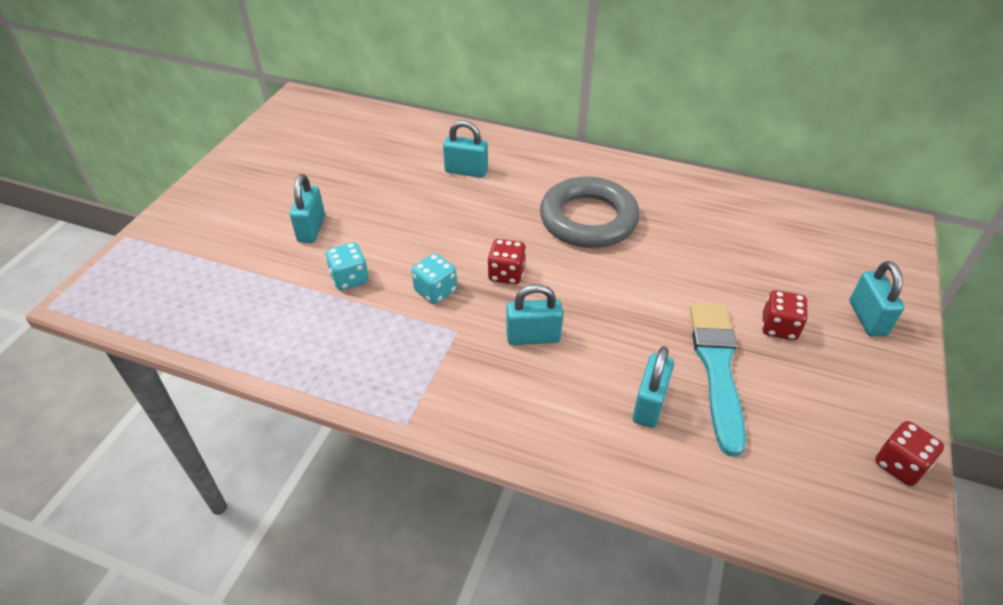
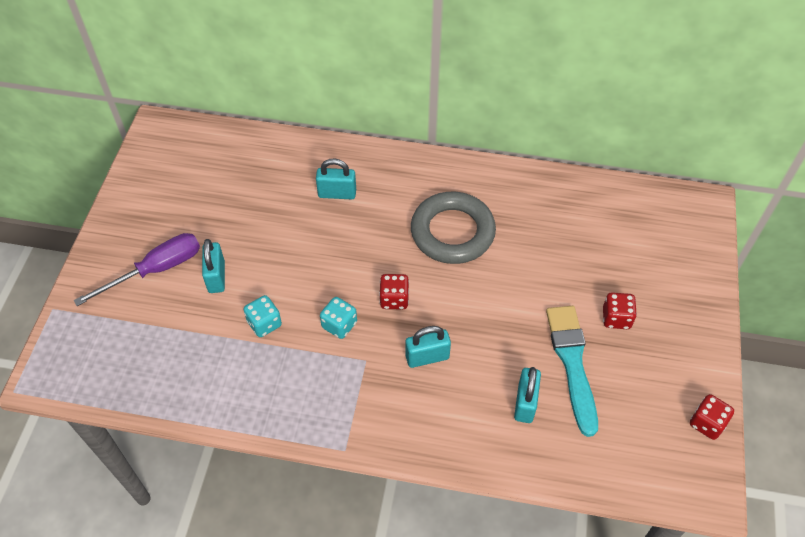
camera: 10 degrees left, 10 degrees up
(248, 215) = (156, 270): none -> purple screwdriver
(867, 318) = (682, 299): turquoise padlock -> none

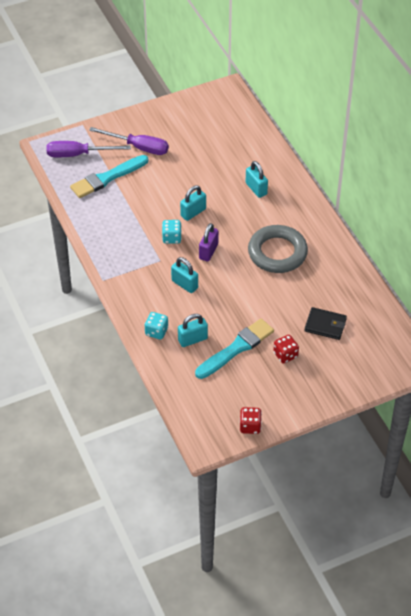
camera: 55 degrees right, 5 degrees down
(99, 345) = (78, 154): none -> purple screwdriver
(173, 336) = (107, 178): none -> turquoise brush
(216, 277) = (156, 172): turquoise padlock -> turquoise padlock (193, 212)
(264, 323) = (145, 208): turquoise dice -> turquoise dice (156, 331)
(394, 299) = (208, 251): red dice -> purple padlock
(596, 252) = (325, 325): none -> black wallet

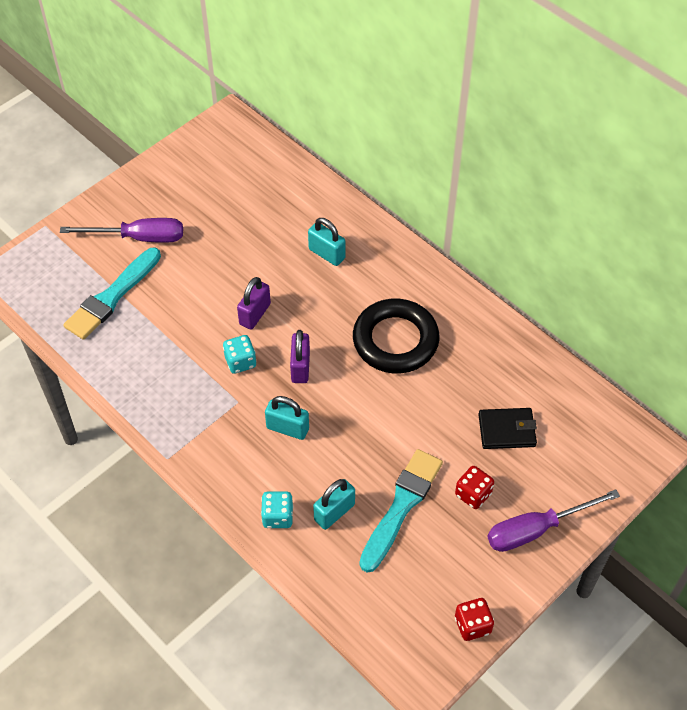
camera: 20 degrees left, 5 degrees up
(78, 154) = (56, 272): purple screwdriver -> purple screwdriver (536, 529)
(193, 212) = (255, 314): turquoise padlock -> purple padlock
(277, 253) = (395, 340): grey ring -> black ring

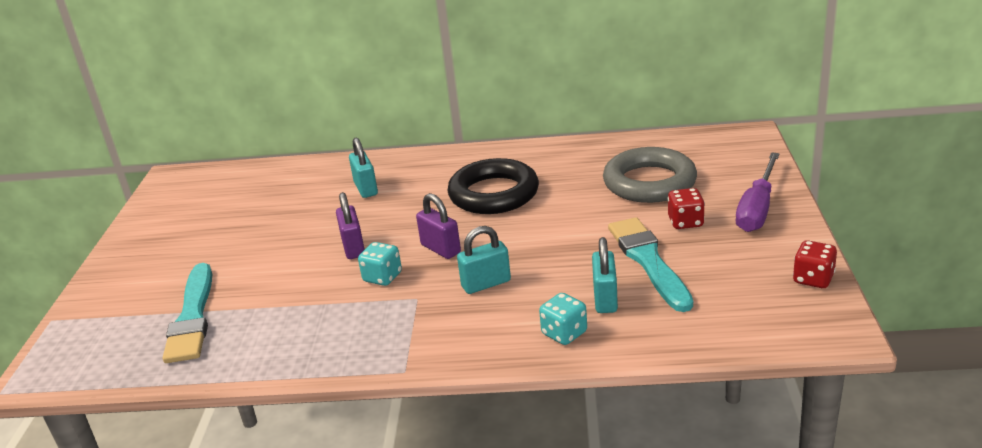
camera: 40 degrees left, 25 degrees down
(138, 237) = (171, 272): purple screwdriver -> none
(327, 254) = (366, 188): turquoise padlock -> turquoise padlock turned 75 degrees clockwise
(506, 430) = (649, 182): black wallet -> grey ring

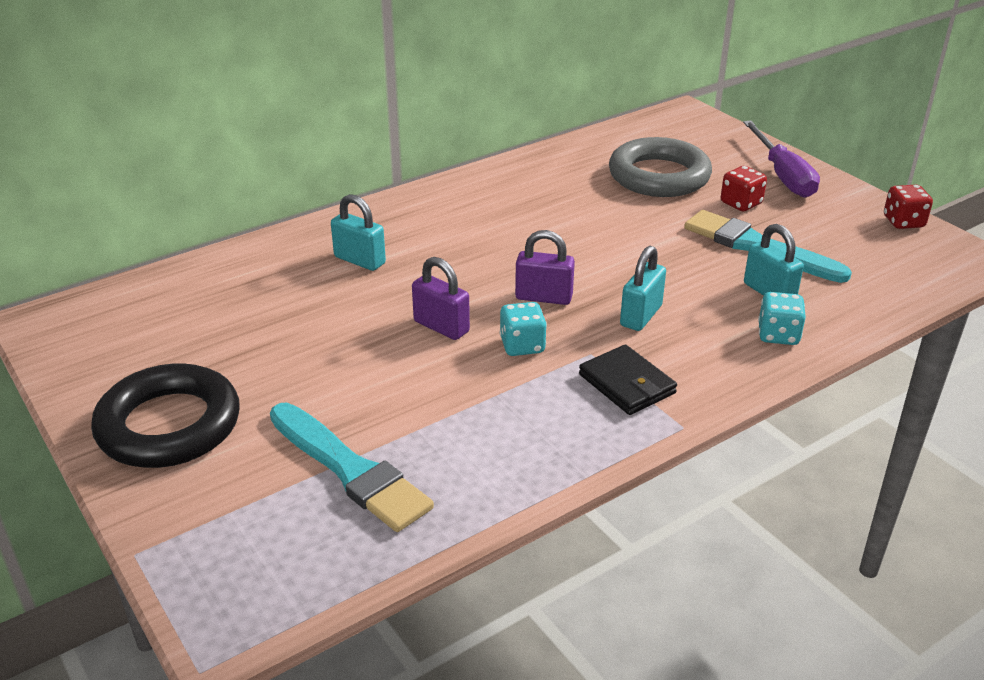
camera: 40 degrees left, 5 degrees up
(410, 327) = (627, 384): none -> black wallet
(494, 194) = (519, 226): black ring -> black ring (169, 425)

